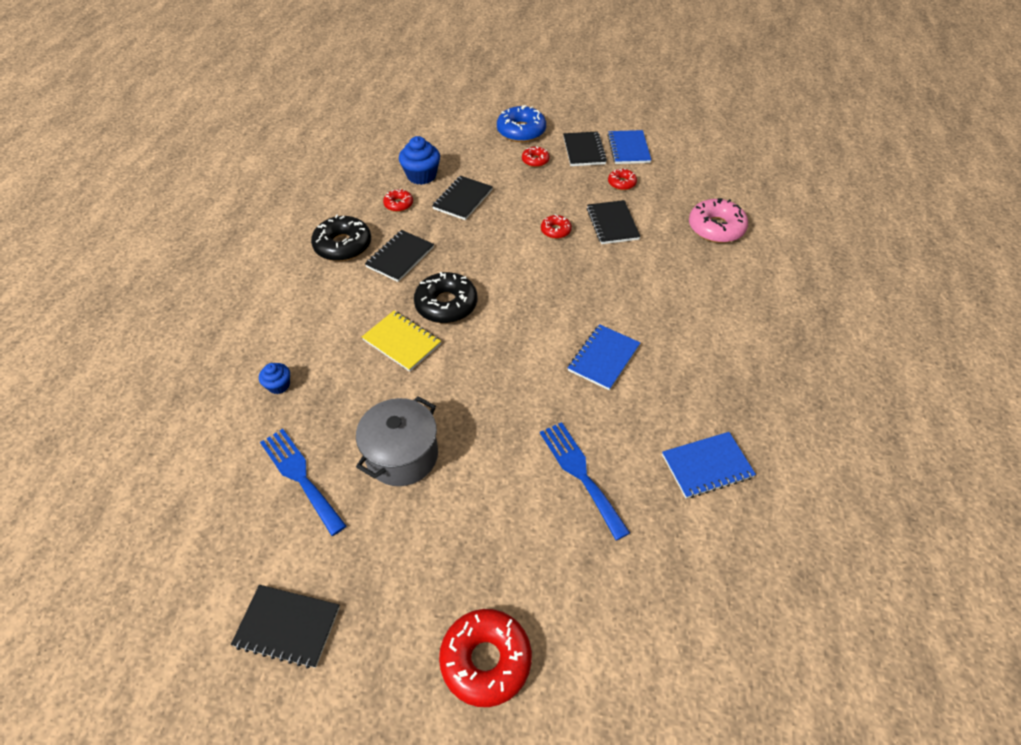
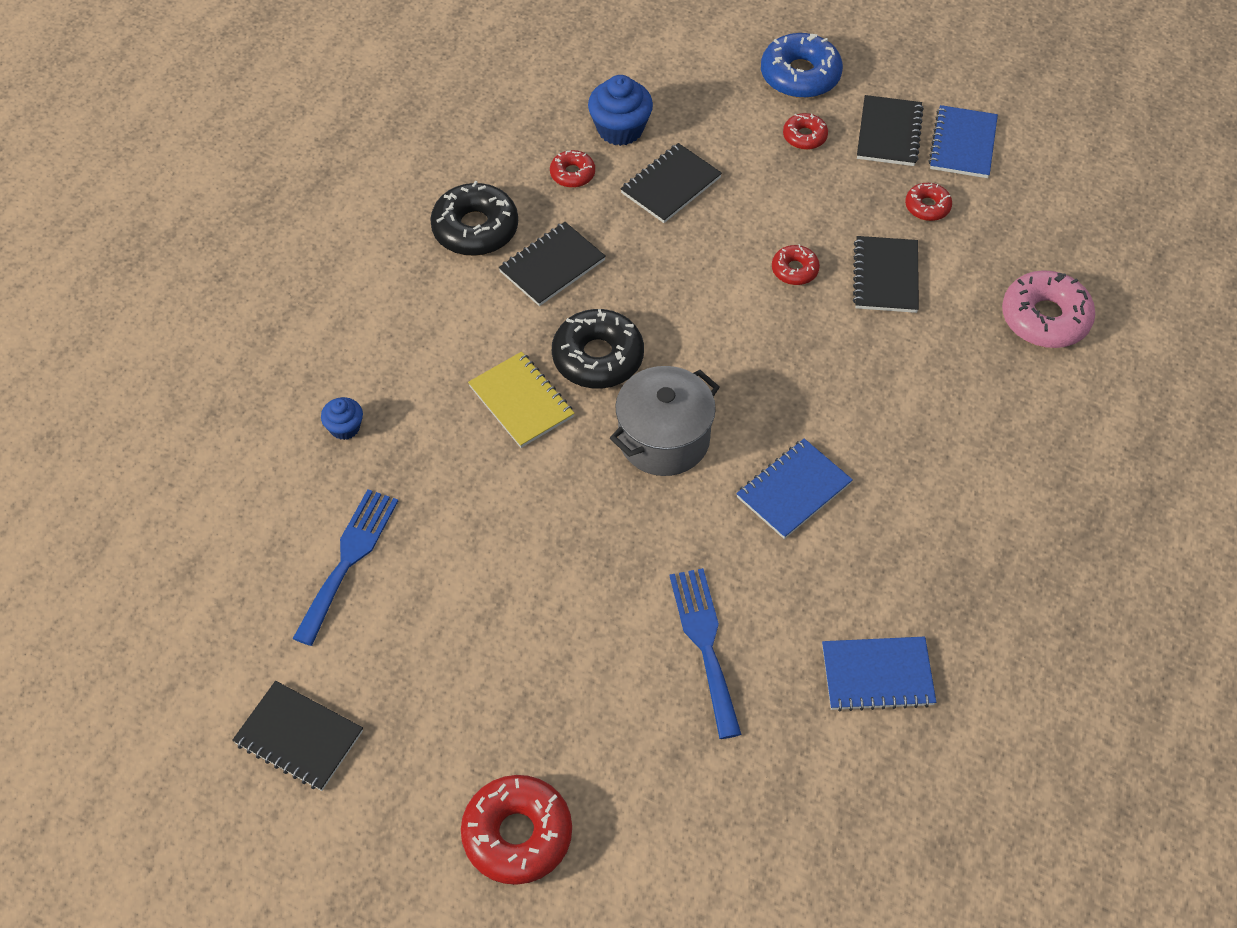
camera: 15 degrees right, 5 degrees up
(300, 476) = (348, 559): blue fork -> blue fork turned 45 degrees clockwise
(402, 455) = (482, 563): grey pot -> grey pot (664, 439)

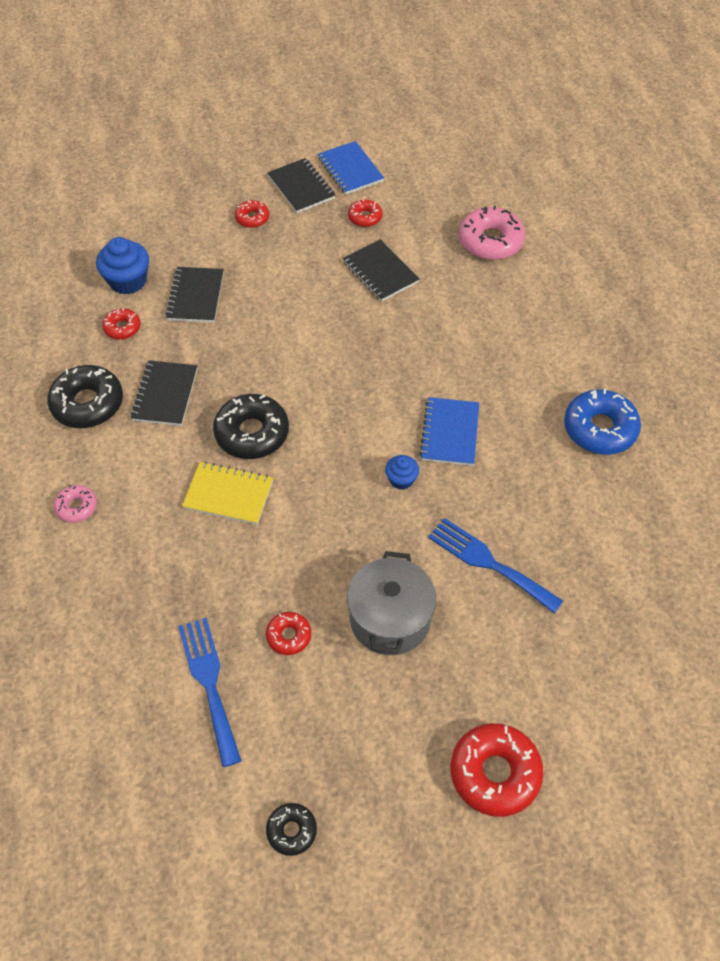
camera: 40 degrees left, 0 degrees up
(299, 737) = (291, 831): black notebook -> black donut
(345, 427) = (120, 596): blue cupcake -> blue cupcake (401, 479)
(380, 320) = (76, 507): none -> pink donut
(664, 439) = (343, 456): grey pot -> grey pot (390, 619)
(794, 270) = (323, 301): red donut -> red donut (289, 636)
(800, 75) = (214, 183): blue donut -> blue donut (600, 429)
(877, 675) = (600, 507): blue notebook -> none

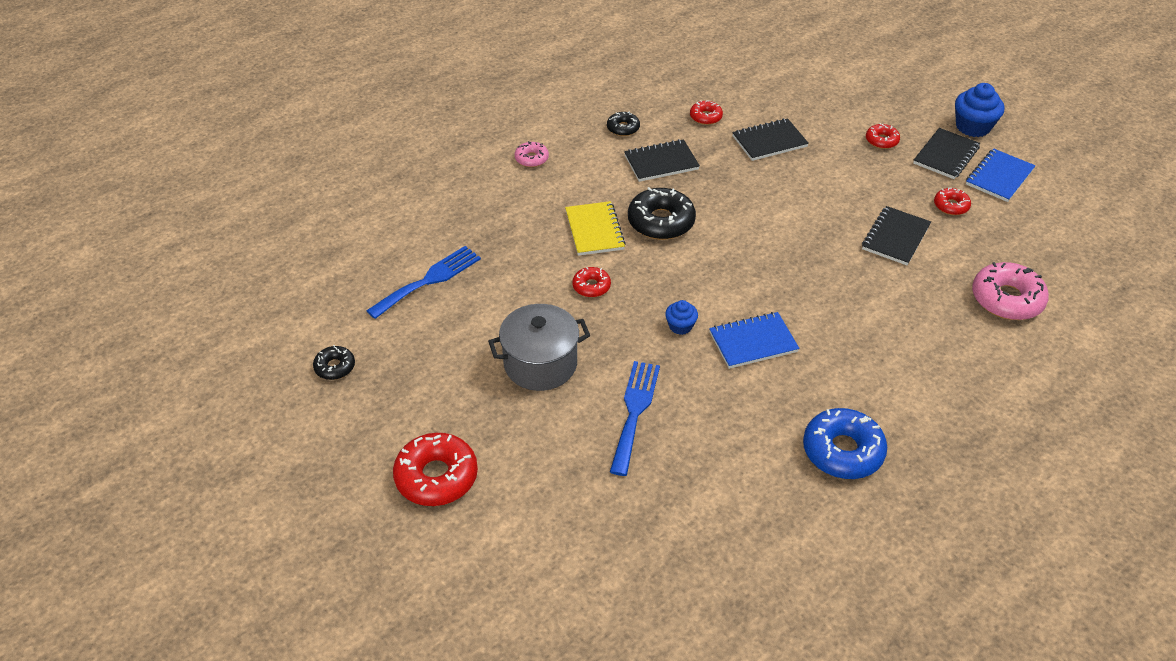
camera: 65 degrees right, 10 degrees down
(88, 403) = (623, 128): black donut -> black donut, size x0.54
(128, 281) = (753, 102): blue cupcake -> blue cupcake (973, 127)
(289, 636) = (491, 309): red donut -> red donut (591, 286)

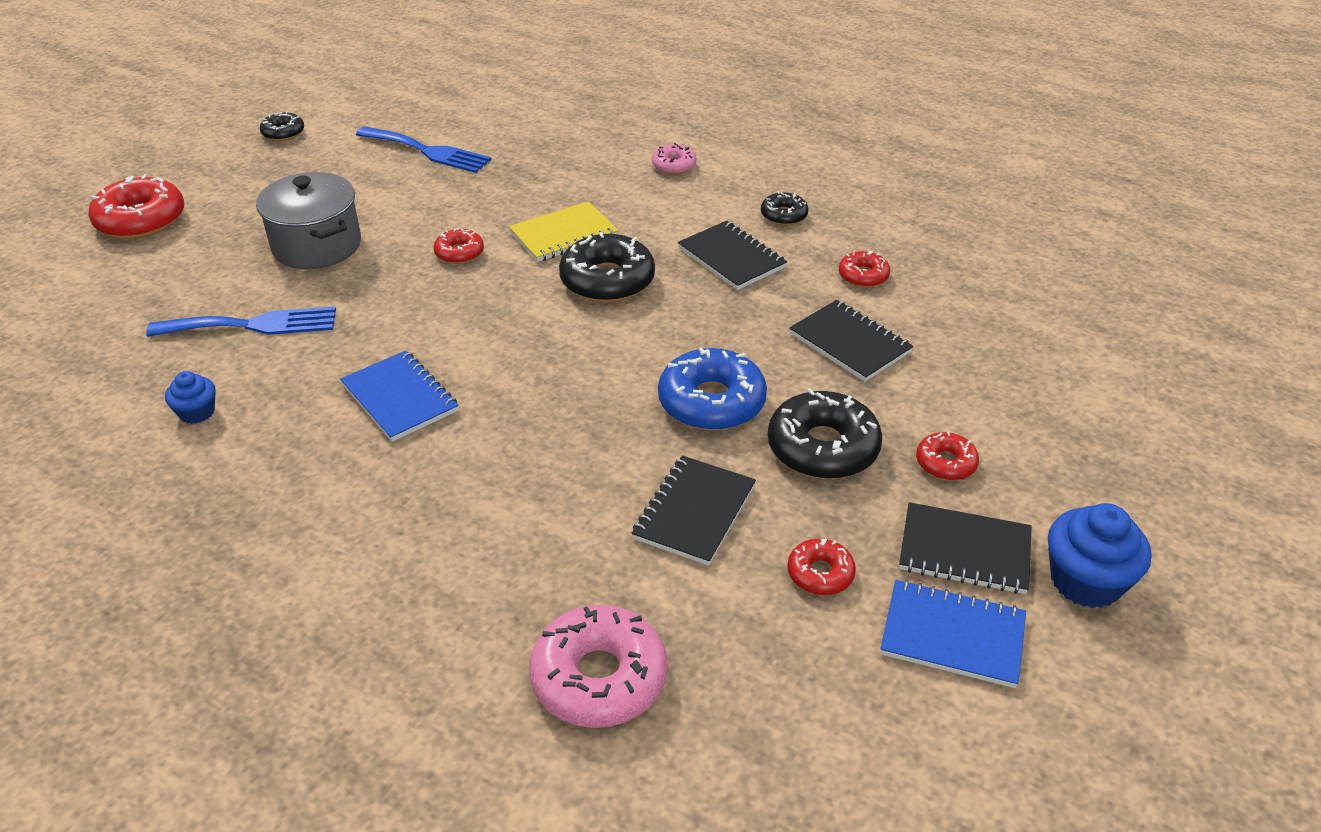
camera: 70 degrees right, 5 degrees down
(680, 326) = (411, 332): blue cupcake -> blue cupcake (197, 412)
(842, 451) = (206, 515): blue donut -> blue donut (711, 402)
(857, 178) = (822, 448): none -> black donut
(895, 237) = (694, 512): black notebook -> black notebook turned 75 degrees counterclockwise

